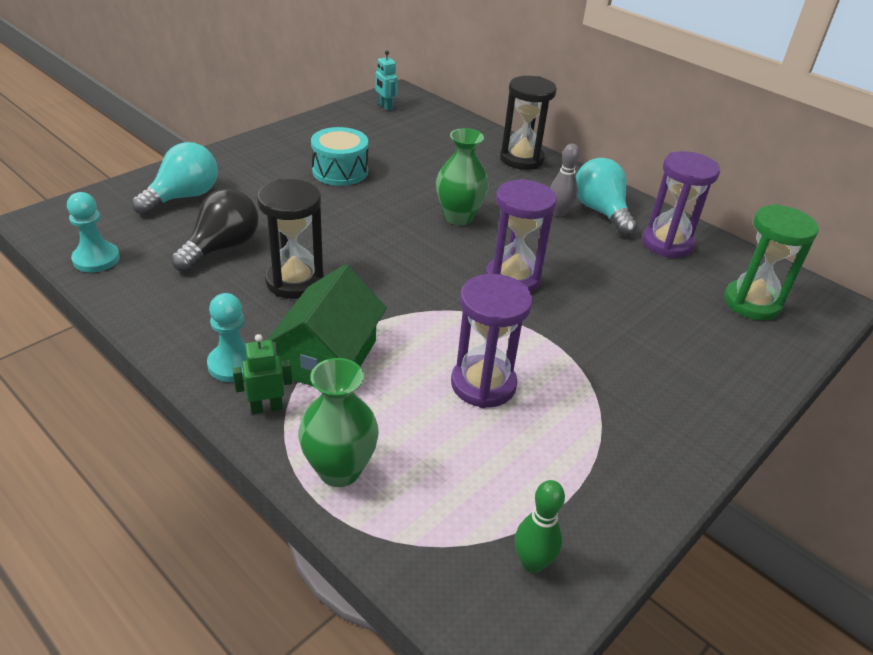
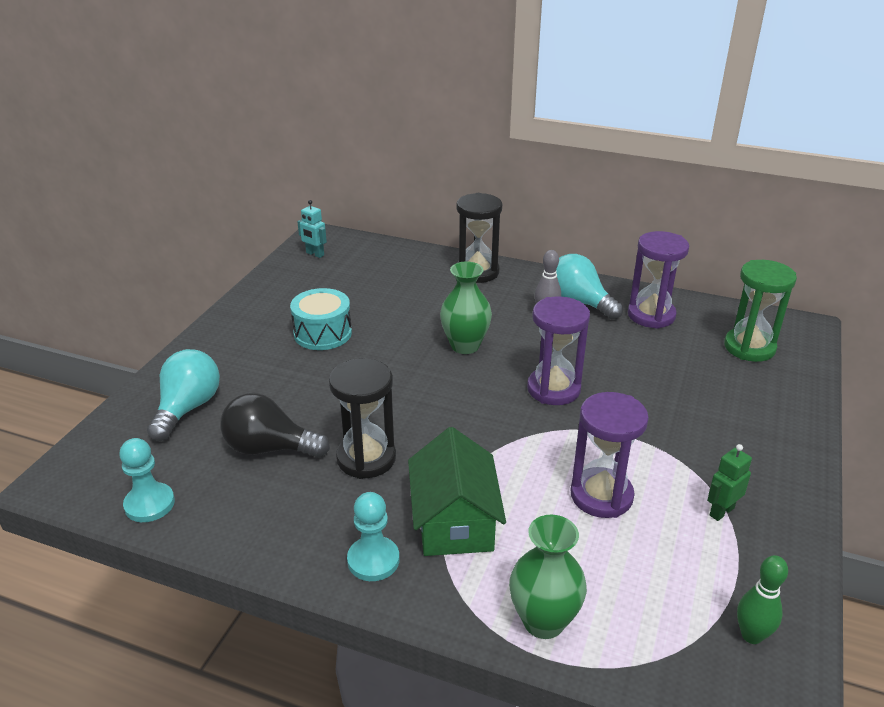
camera: 20 degrees left, 5 degrees down
(222, 248) = (269, 448): black light bulb -> black light bulb turned 90 degrees counterclockwise
(266, 407) = (436, 590): green robot -> green robot (721, 511)

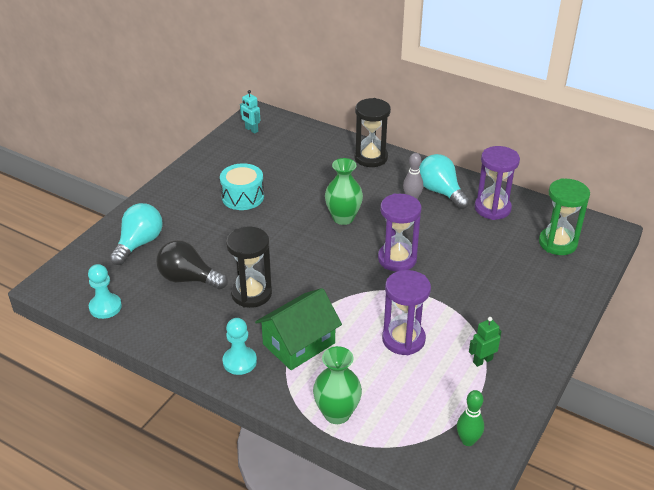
camera: 10 degrees right, 5 degrees up
(454, 521) = (299, 344): green house -> green house turned 45 degrees clockwise

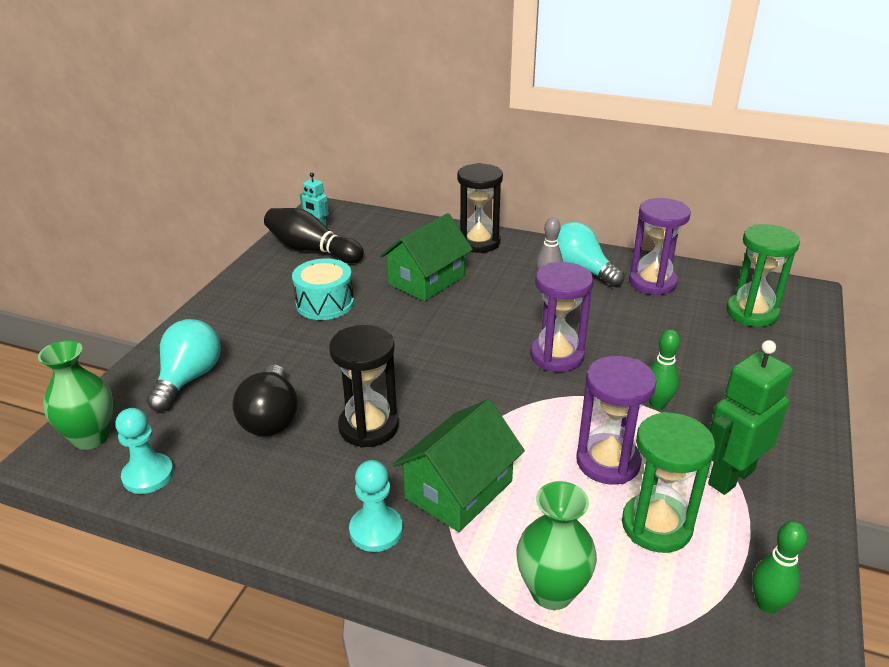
camera: 10 degrees left, 5 degrees down
(188, 279) = (271, 418): black light bulb -> black light bulb turned 105 degrees counterclockwise
(243, 150) = (312, 250): none -> black bowling pin
(322, 186) = (427, 280): none -> green house
(343, 218) = (467, 314): green vase -> green vase (91, 437)
(418, 384) = (656, 526): none -> green hourglass
(454, 303) = (657, 403): none -> green bowling pin
(482, 360) = (730, 477): green robot -> green robot, size x1.85

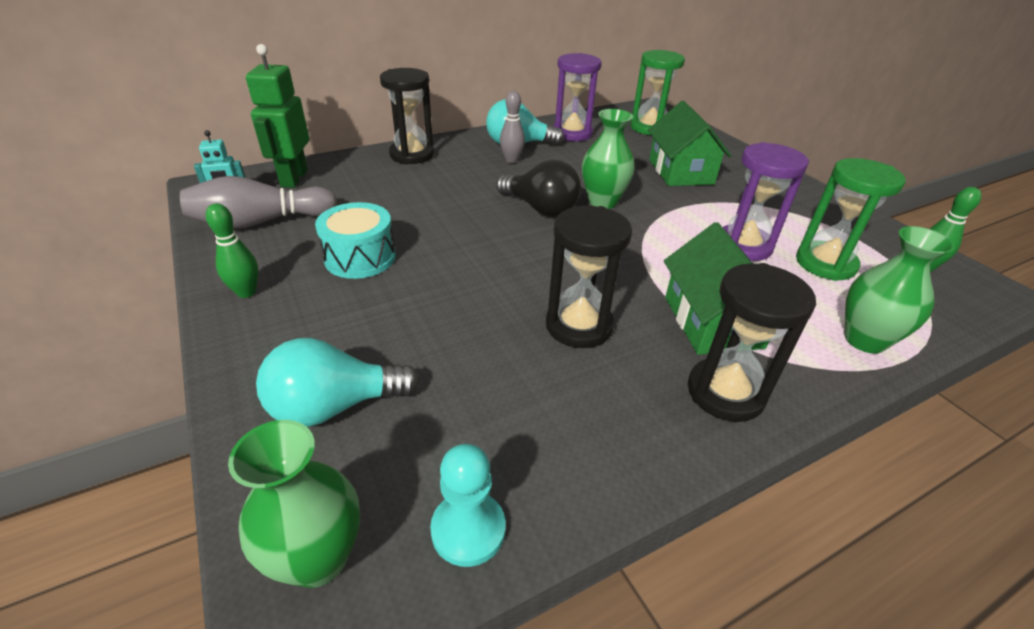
camera: 50 degrees left, 5 degrees up
(189, 379) = (334, 406): turquoise light bulb -> turquoise light bulb turned 75 degrees counterclockwise
(271, 418) = (489, 378): black light bulb -> black light bulb (540, 208)
(312, 250) = (261, 222): black bowling pin -> grey bowling pin
(376, 530) = (725, 392): turquoise pawn -> black hourglass
(427, 280) = (420, 197): green house -> green house (681, 171)
(557, 356) = (602, 202): purple hourglass -> green vase
(657, 403) = (701, 198): green bowling pin -> green bowling pin (246, 292)
(730, 477) = (799, 216): green robot -> green robot (294, 178)

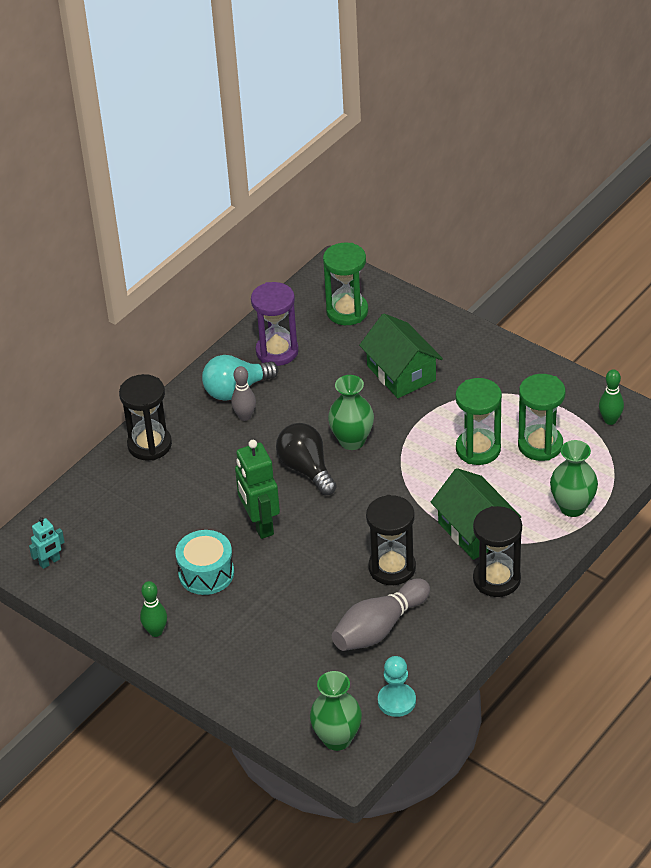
camera: 20 degrees left, 5 degrees up
(261, 222) = (99, 572): grey bowling pin -> grey bowling pin (379, 628)
(294, 178) = (74, 517): green robot -> green robot (260, 524)
(334, 406) = (283, 675): turquoise light bulb -> none
(540, 208) = (306, 469): black light bulb -> black light bulb turned 135 degrees counterclockwise
(743, 246) = (478, 449): purple hourglass -> green hourglass

